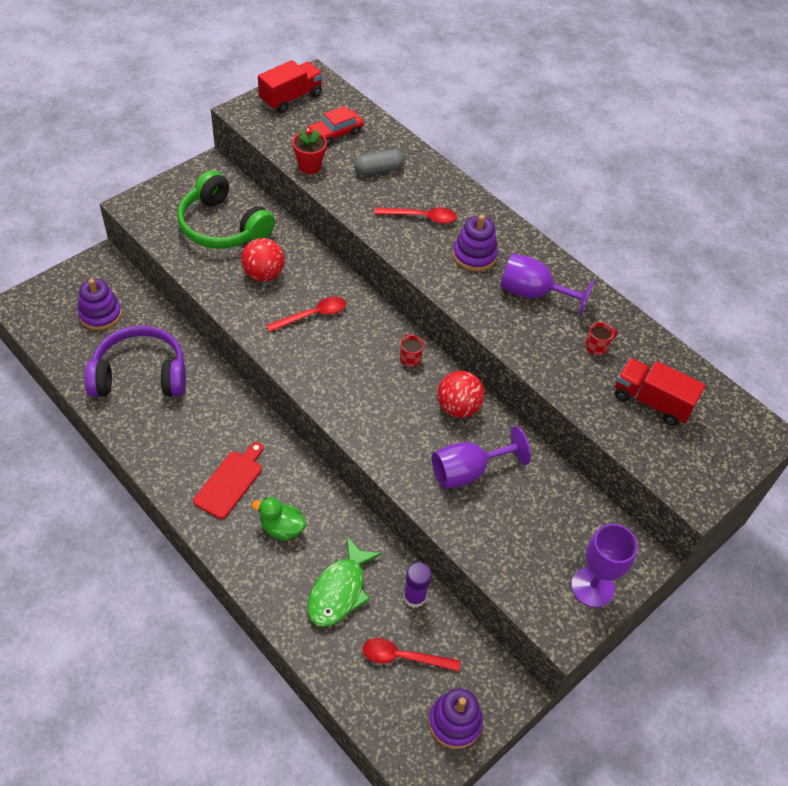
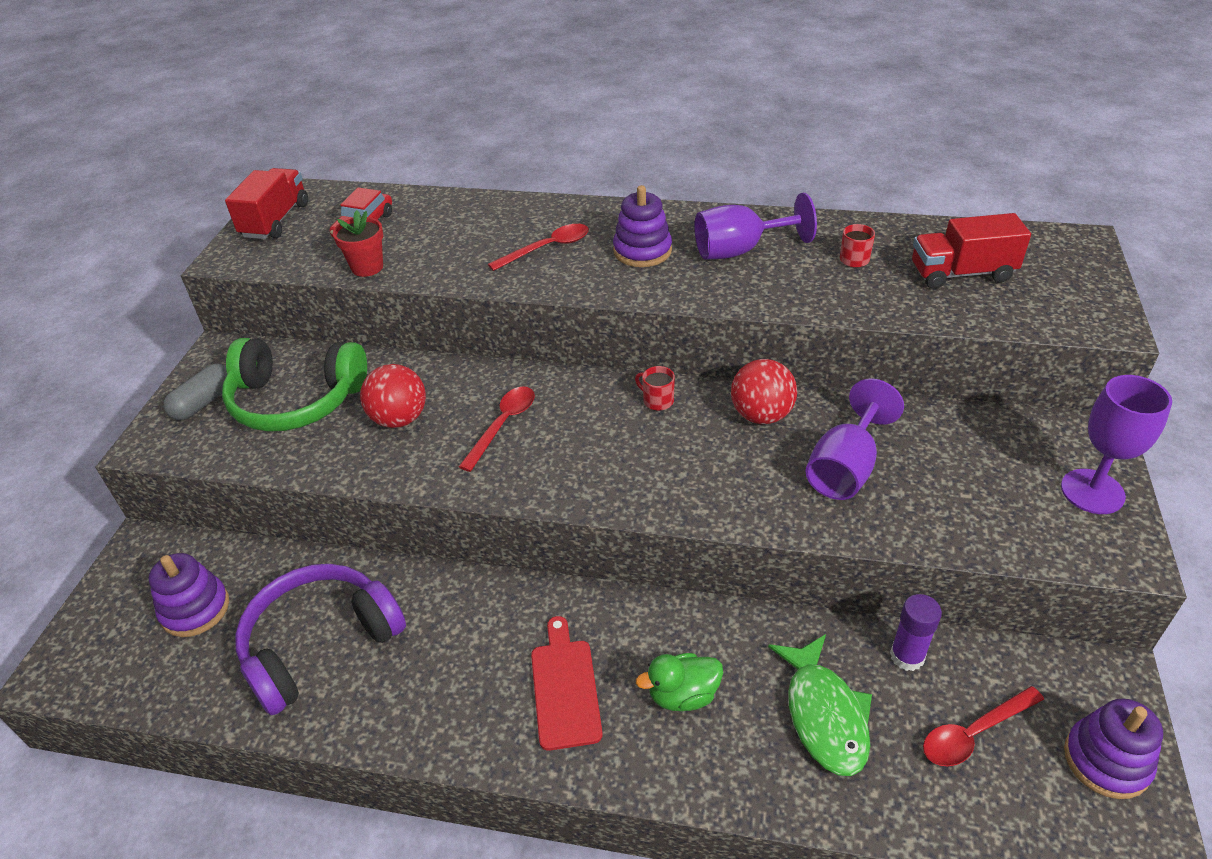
camera: 30 degrees left, 10 degrees down
(378, 170) = (451, 233): grey capsule -> grey capsule (204, 402)

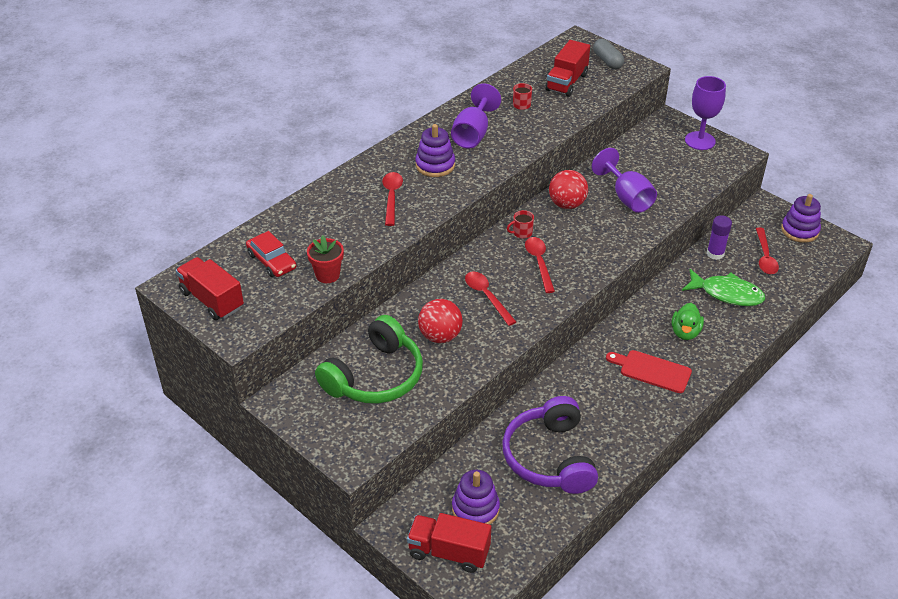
camera: 60 degrees left, 0 degrees up
(114, 617) = (449, 552): none -> red truck
(204, 402) = (332, 422): grey capsule -> grey capsule (607, 61)
(611, 442) = (539, 263): none -> red spoon

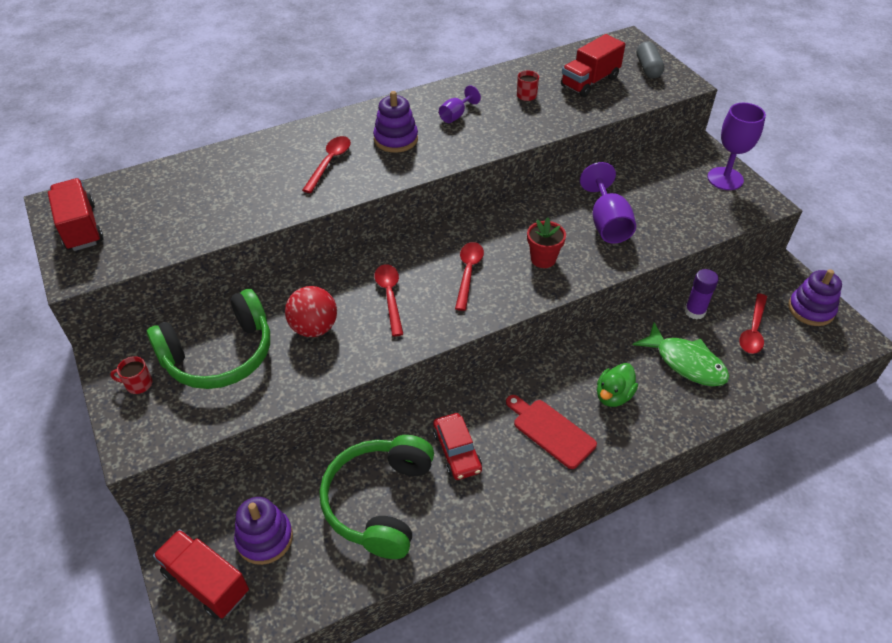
camera: 20 degrees right, 5 degrees up
(272, 261) = (166, 202): red car -> red car (457, 451)
(327, 275) = (209, 230): red flower pot -> red flower pot (543, 259)
(473, 134) = (456, 115): purple goblet -> purple goblet, size x0.56
(522, 233) = (469, 235): red mug -> red mug (138, 384)
(549, 457) = (379, 502): purple headphones -> green headphones
(567, 204) = (535, 215): red ball -> none

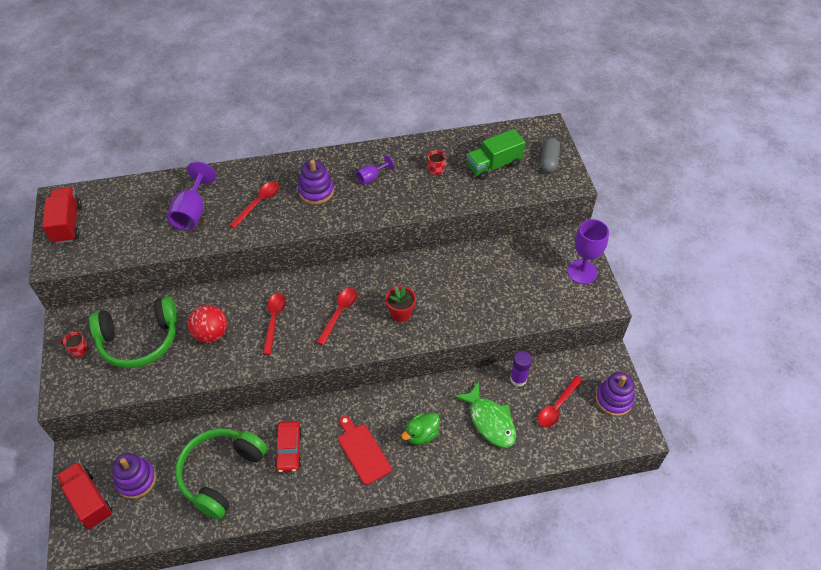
camera: 15 degrees right, 5 degrees up
(589, 82) = (493, 165): red truck -> green truck
(607, 223) = (465, 293): purple goblet -> purple goblet (192, 212)

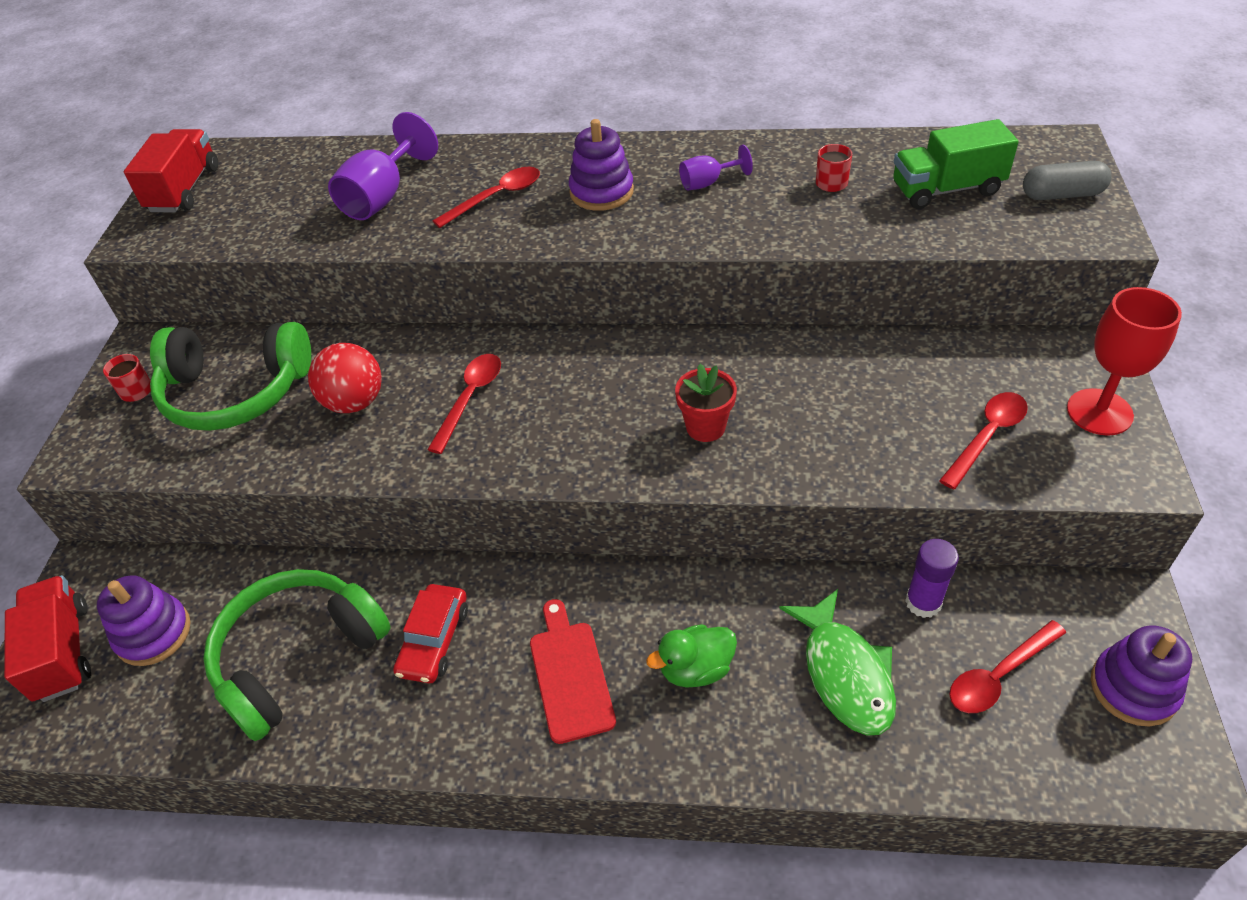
camera: 20 degrees right, 5 degrees down
(339, 313) = (590, 407): red spoon -> red spoon (987, 436)
(549, 161) = (1062, 194): grey capsule -> grey capsule turned 60 degrees clockwise
(582, 272) = (1099, 412): purple goblet -> red goblet

